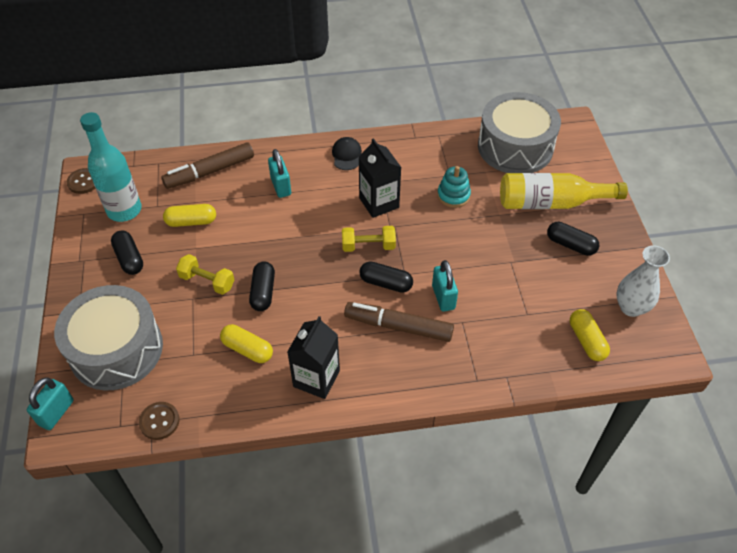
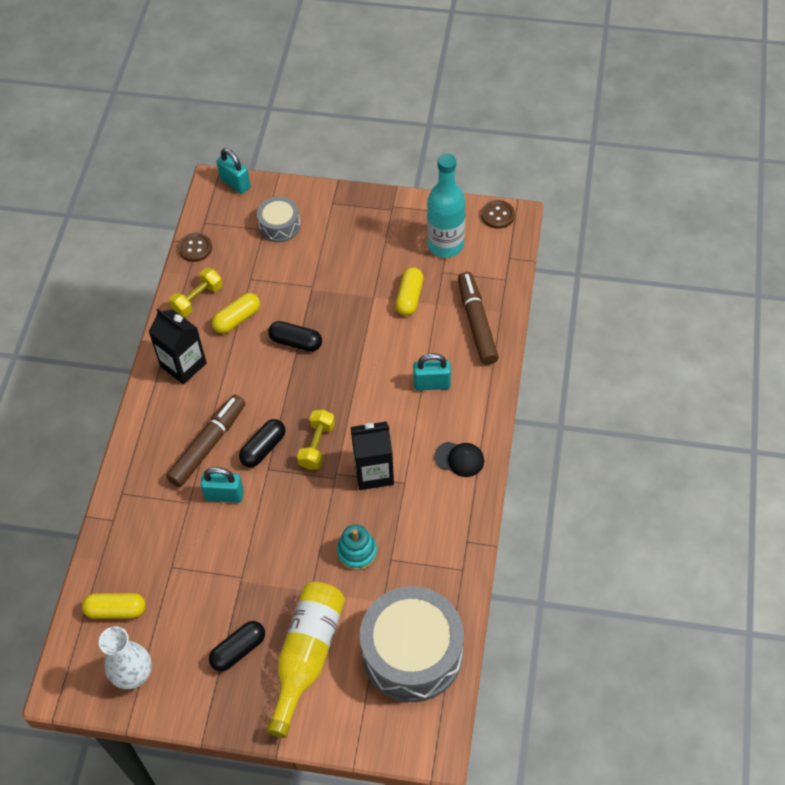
camera: 110 degrees right, 5 degrees up
(116, 349) = (279, 226): grey drum -> grey drum, size x0.50
(129, 258) = (380, 243): black capsule -> none
(207, 281) = (327, 300): yellow dumbbell -> yellow dumbbell (197, 299)

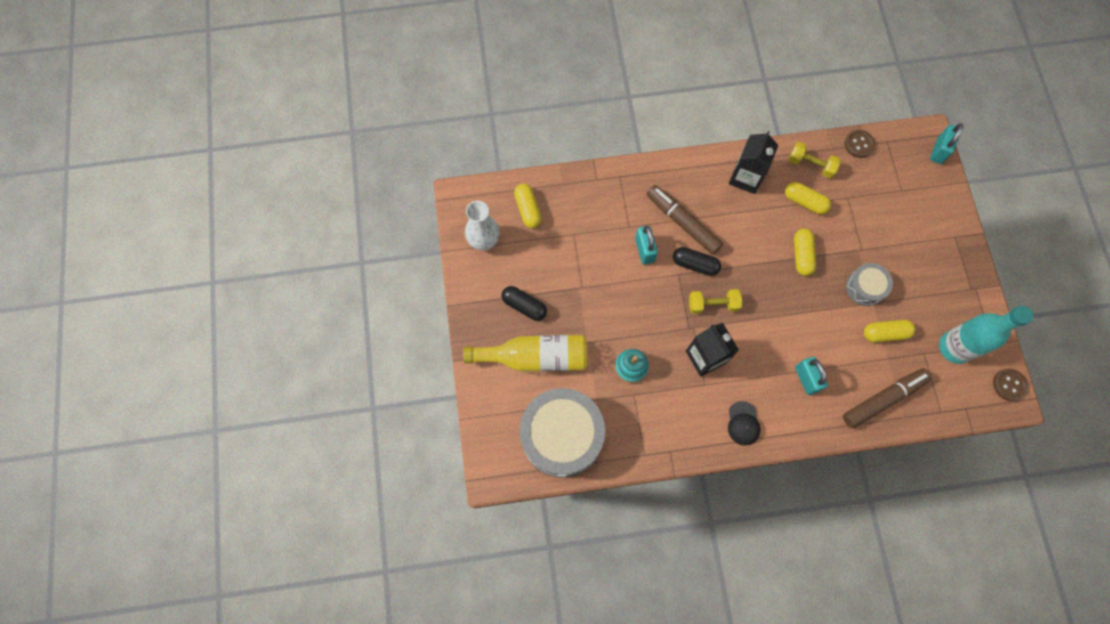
camera: 70 degrees right, 15 degrees up
(208, 445) = (682, 222): brown marker -> brown marker turned 150 degrees counterclockwise
(279, 226) = (911, 202): grey drum -> grey drum (865, 287)
(296, 342) = (802, 255): black capsule -> yellow capsule

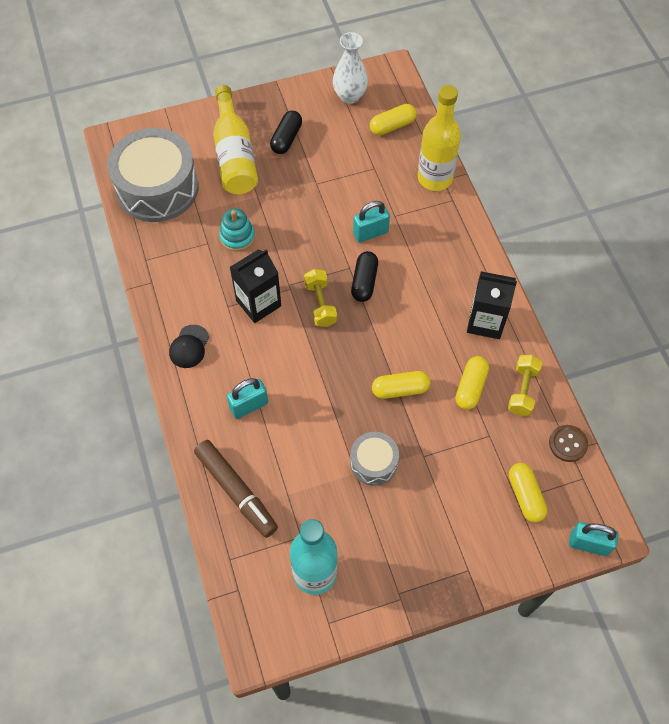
camera: 80 degrees right, 10 degrees down
(594, 186) = (435, 178): none -> yellow bottle
(682, 222) = (412, 264): brown marker -> none
(743, 423) = (189, 346): black cap -> black cap turned 60 degrees counterclockwise
(885, 333) = (319, 489): yellow capsule -> yellow capsule (525, 496)
(1009, 385) = (276, 644): brown button -> none

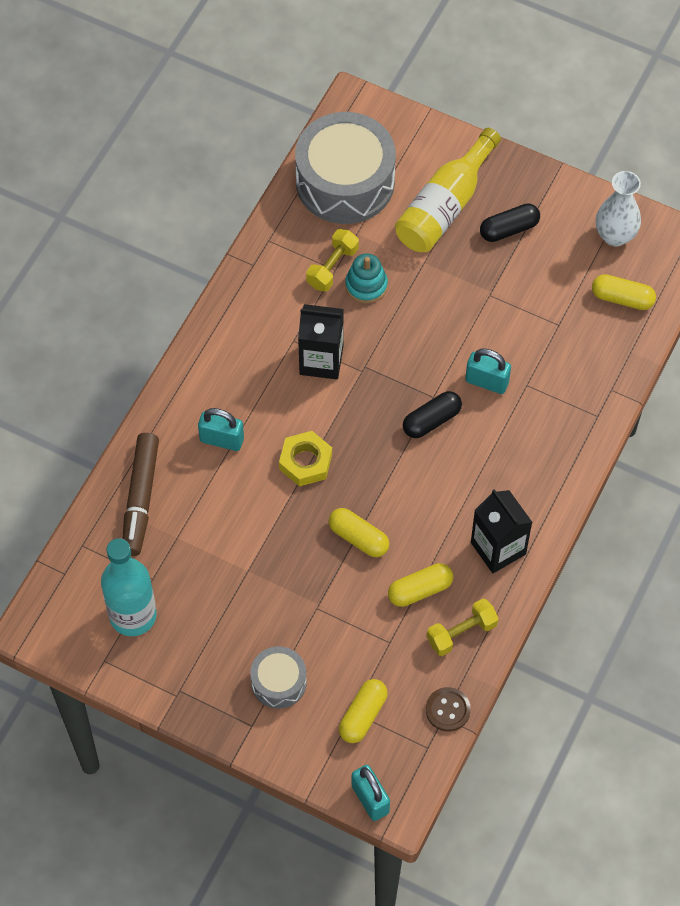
camera: 45 degrees right, 0 degrees up
(189, 346) = (226, 348): black cap -> none
(317, 372) = (305, 462): none -> yellow nut
(320, 304) = (372, 406): yellow dumbbell -> yellow dumbbell (332, 267)
(373, 462) = (270, 576): grey drum -> grey drum (278, 682)
(435, 178) = (604, 382): yellow bottle -> none

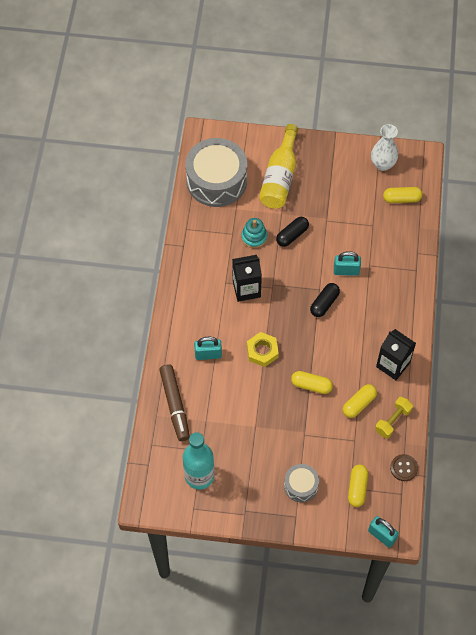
camera: 20 degrees left, 0 degrees up
(332, 267) = (230, 233): yellow dumbbell -> none
(509, 229) = (322, 179): black capsule -> black capsule (292, 235)

